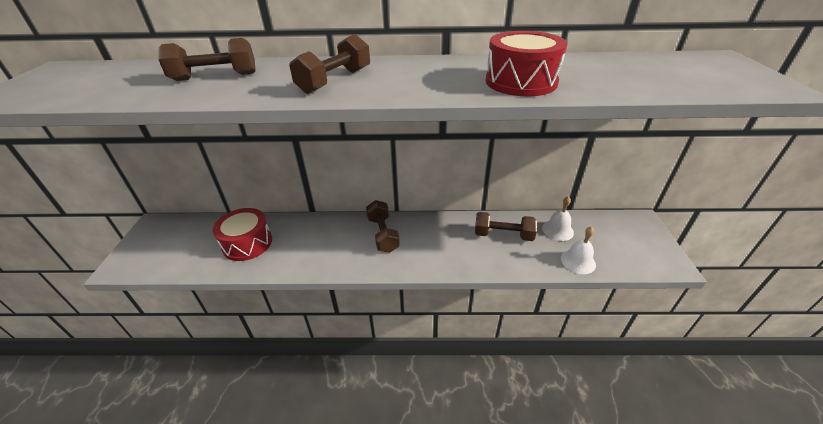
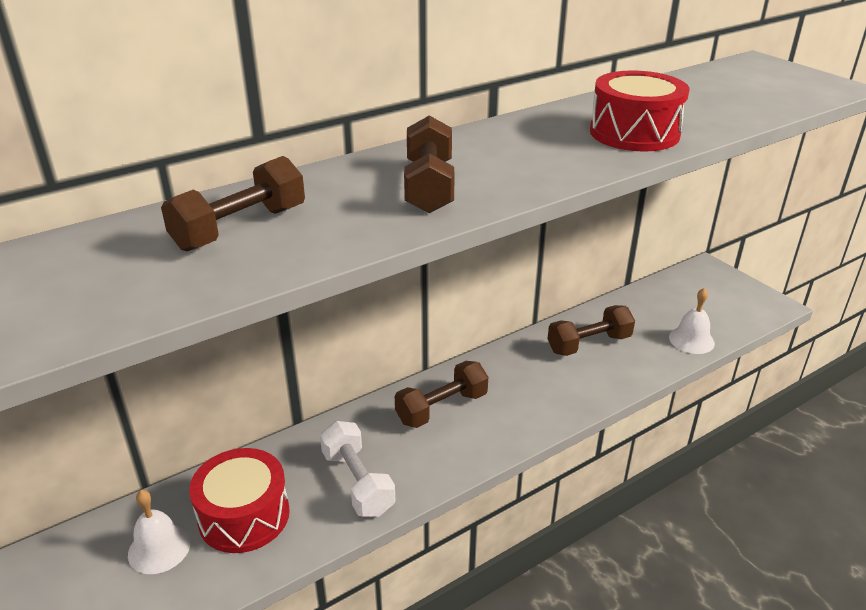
camera: 35 degrees left, 5 degrees down
(306, 252) = (357, 482): none -> white dumbbell
(383, 234) = (442, 408): brown dumbbell -> brown dumbbell turned 75 degrees counterclockwise
(557, 230) = (639, 313): white bell -> white bell (159, 548)

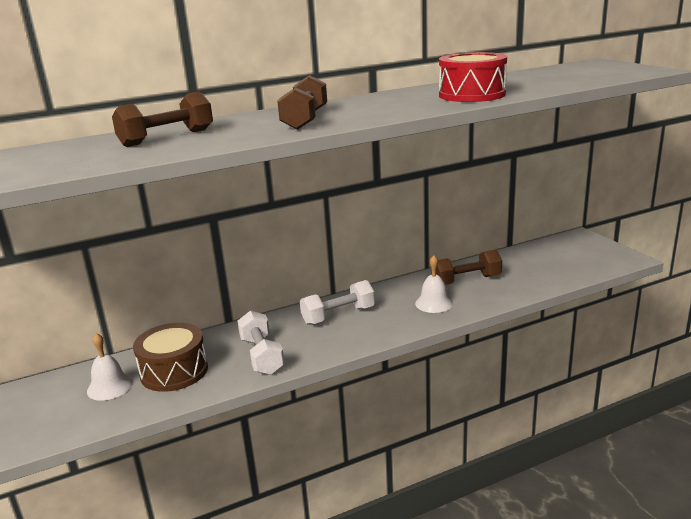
camera: 10 degrees right, 10 degrees down
(244, 515) = (174, 371): red drum -> brown drum
(442, 408) = (338, 315): brown dumbbell -> white dumbbell
(691, 340) = (552, 279): white bell -> white bell (434, 303)

